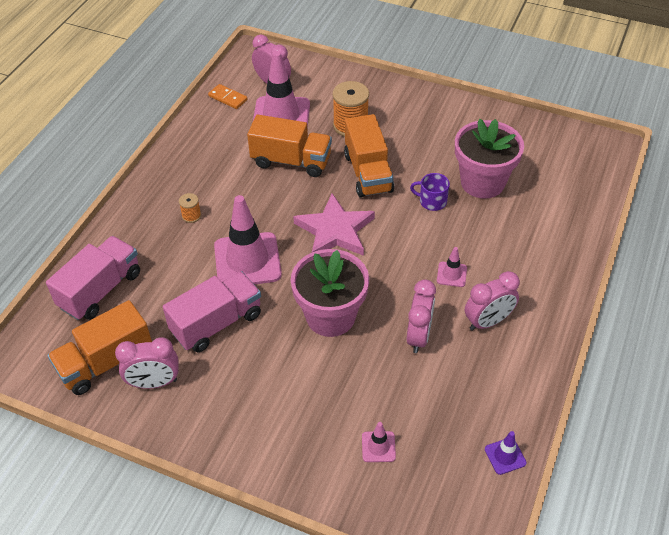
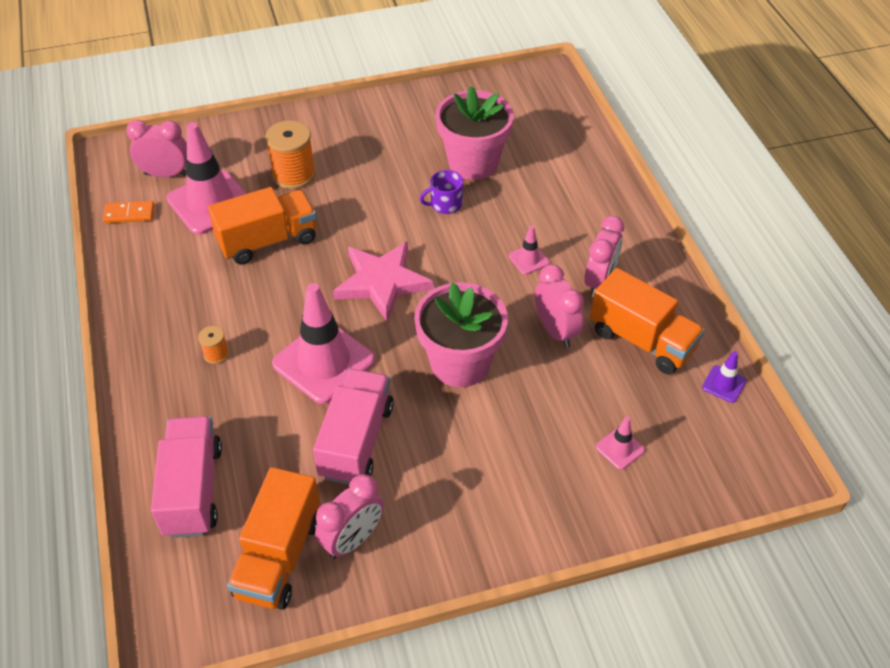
camera: 40 degrees left, 0 degrees up
(368, 173) = (358, 211): orange truck -> orange truck (642, 340)

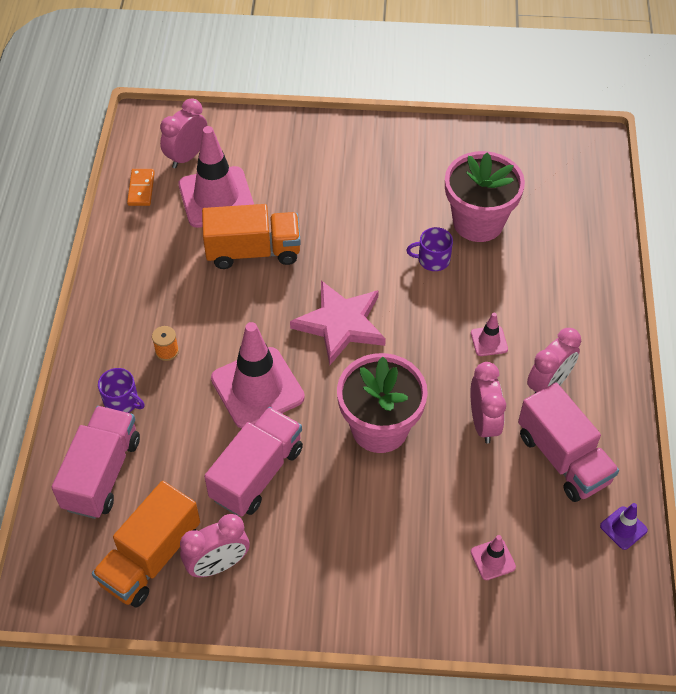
camera: 20 degrees right, 5 degrees up
(129, 214) = (141, 189): orange domino -> orange domino turned 75 degrees clockwise
(166, 174) = (187, 156): pink clock -> pink clock turned 75 degrees counterclockwise
(187, 414) = (122, 401): none -> purple mug
(294, 175) = (302, 189): orange spool -> none
(642, 340) = (563, 458): orange truck -> pink truck

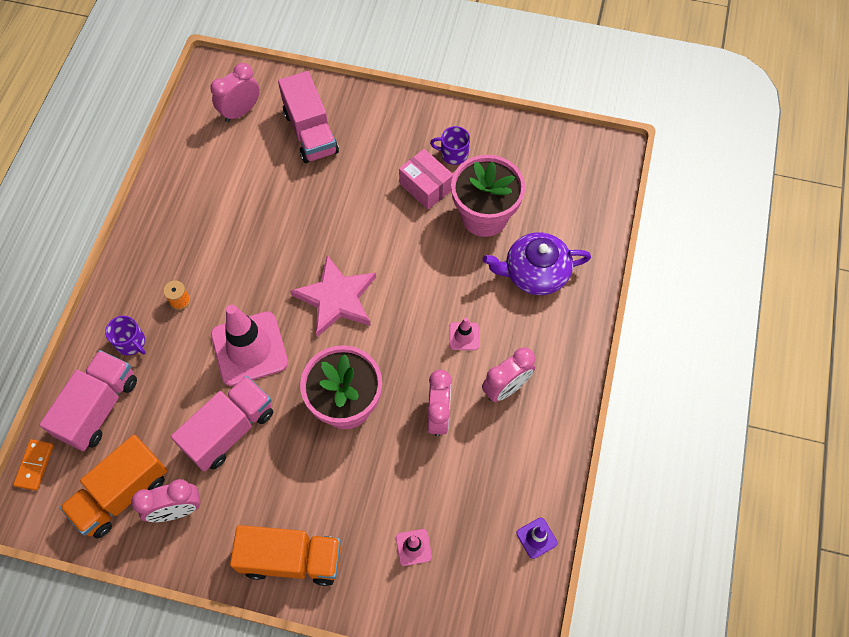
camera: 10 degrees right, 10 degrees up
(141, 189) = (193, 138): orange domino -> orange domino (35, 465)
(216, 197) = (257, 156): pink traffic cone -> none
(253, 251) = (277, 215): orange truck -> orange truck (291, 559)
(407, 202) = (426, 186): none -> pink box
(432, 259) = (434, 247): purple mug -> purple mug (453, 153)
(547, 269) = (534, 273): none -> purple teapot
(563, 458) = (500, 461): pink truck -> pink truck (310, 132)

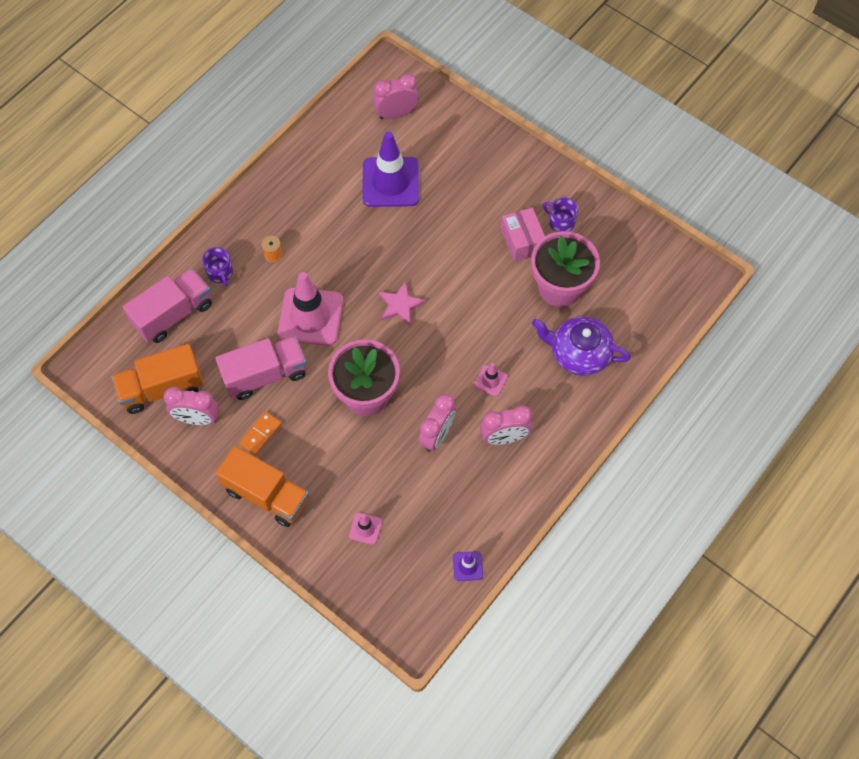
camera: 25 degrees right, 0 degrees up
(35, 465) = (106, 338): orange domino -> orange domino (260, 434)
(267, 180) = (390, 182): none -> purple traffic cone
(310, 132) = (446, 155): pink truck -> none
(336, 298) = (400, 305): pink star -> pink star, size x0.60

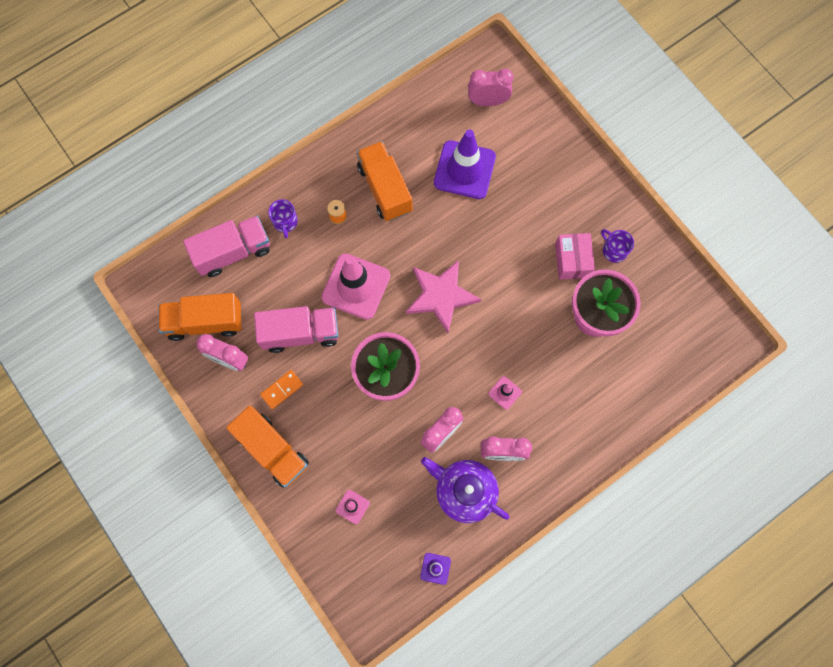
camera: 15 degrees right, 10 degrees up
(315, 218) = (385, 189): none -> orange truck
(400, 305) = (441, 296): pink star -> pink star, size x1.66
(578, 353) = (594, 387): purple teapot -> purple teapot (464, 491)

